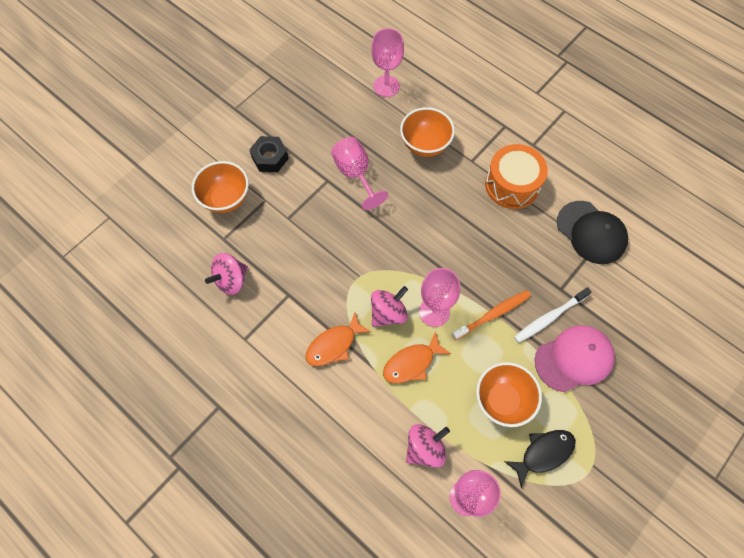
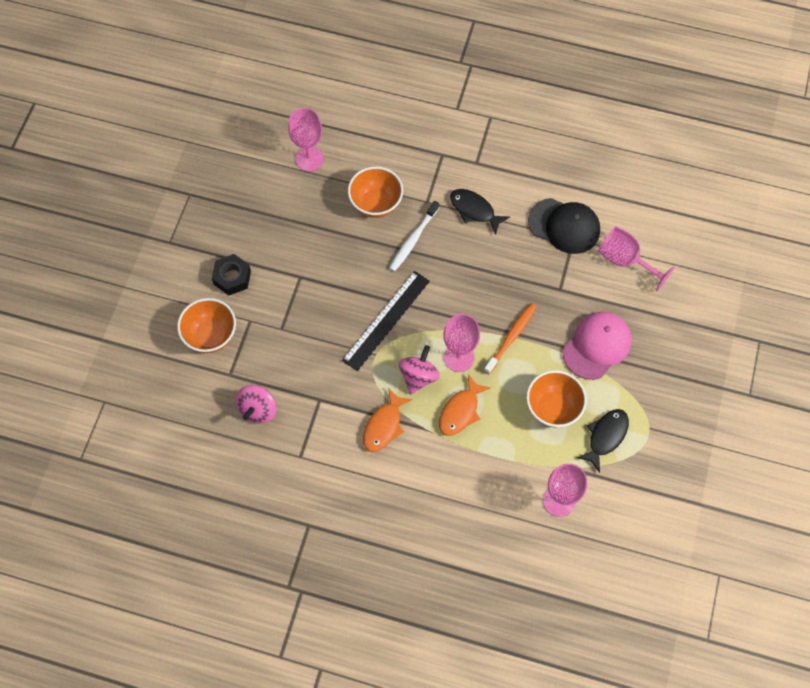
camera: 25 degrees left, 0 degrees up
(355, 174) = (324, 260): pink goblet -> pink goblet (625, 260)
(384, 249) = (386, 320): none -> black ruler
(425, 448) = (506, 477): pink spinning top -> none
(512, 185) = (474, 210): orange drum -> black fish
(549, 317) = (561, 319): white toothbrush -> white toothbrush (413, 239)

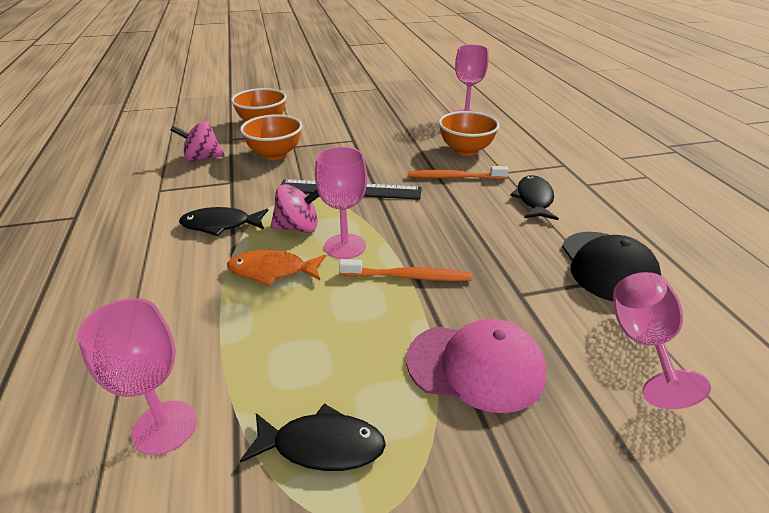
camera: 60 degrees right, 30 degrees down
(232, 277) = (323, 117): black nut -> none
(384, 426) = (220, 225): orange fish -> black fish
(413, 239) = (454, 177): white toothbrush -> orange toothbrush
(552, 408) = (332, 355): orange bowl -> orange bowl (275, 154)

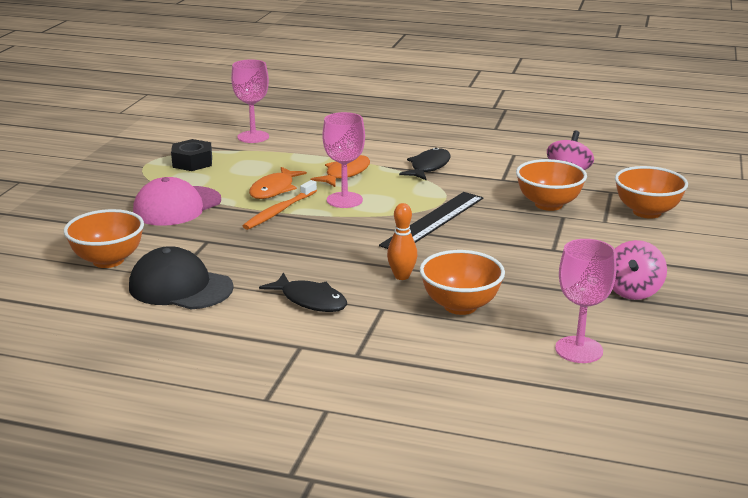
camera: 120 degrees right, 10 degrees down
(298, 227) = (392, 190): pink spinning top -> pink spinning top (633, 291)
(322, 446) = (192, 162): black fish -> black nut
(357, 305) = (274, 189): none -> orange fish
(454, 177) = (402, 276): orange toothbrush -> orange bowling pin
(643, 343) = (108, 260): pink goblet -> orange bowl

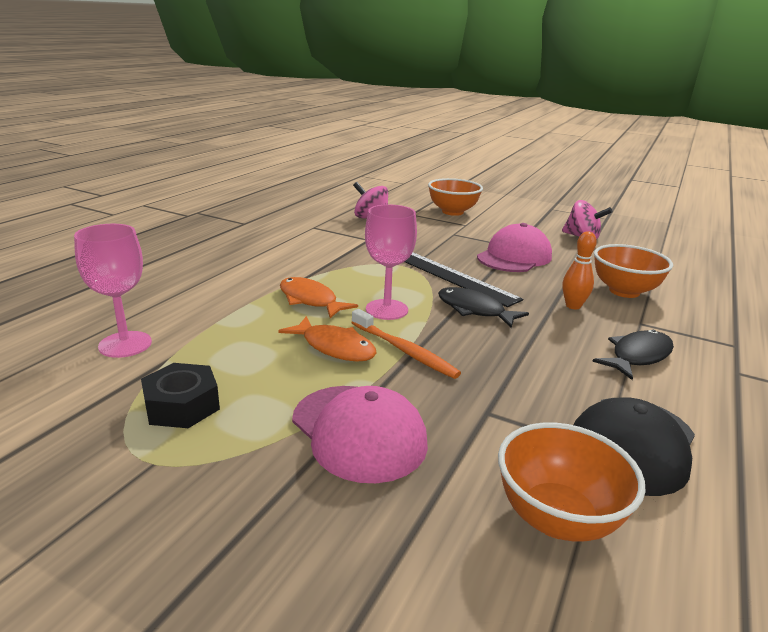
camera: 80 degrees left, 0 degrees up
(428, 167) = (320, 260): black fish -> black fish (474, 310)
(517, 249) = (514, 257): none -> pink cap
(548, 204) = (429, 234): orange bowl -> none
(579, 350) = (676, 266): pink goblet -> none

